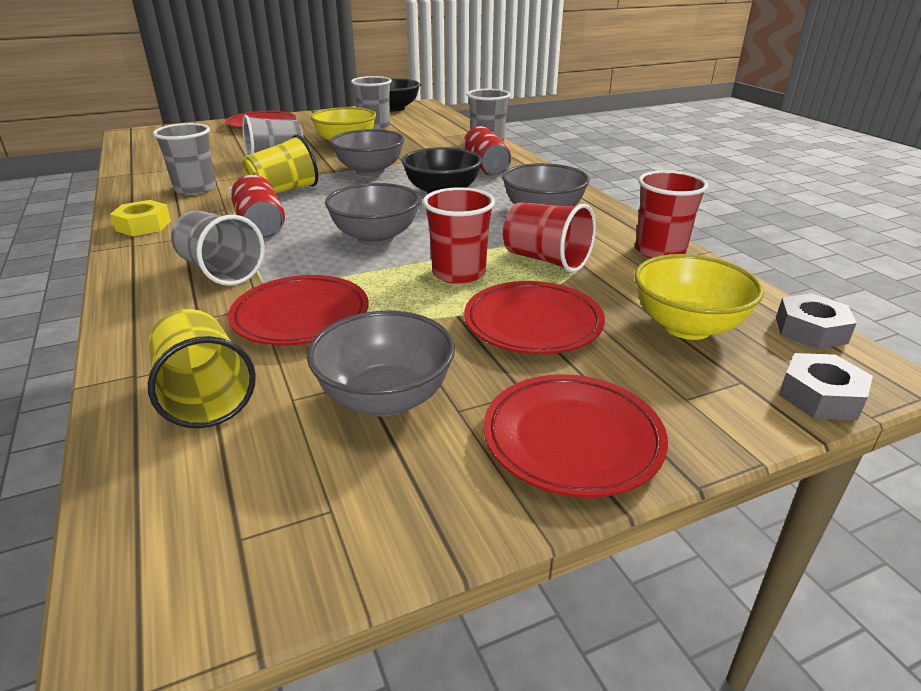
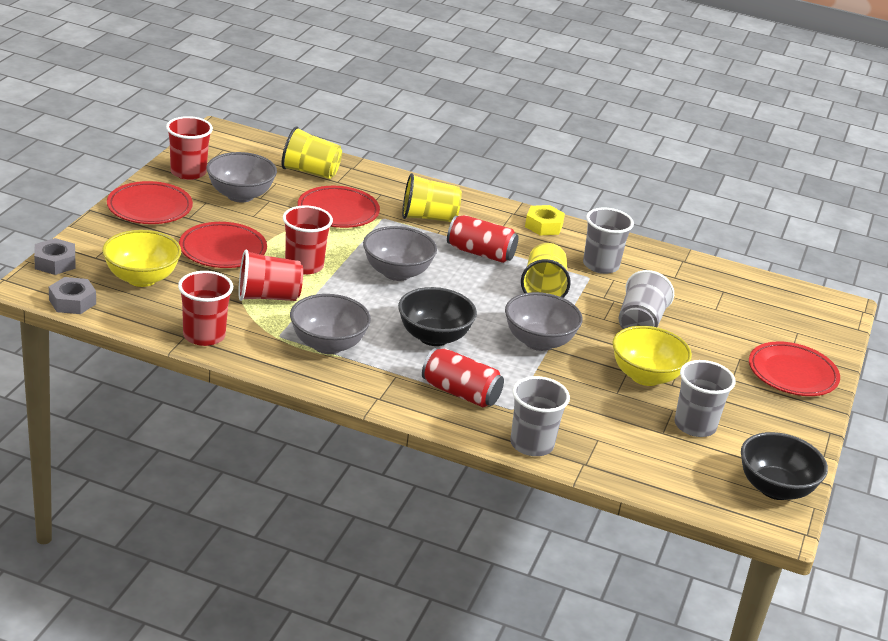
camera: 130 degrees right, 0 degrees up
(221, 271) = (428, 217): grey cup -> yellow cup
(403, 499) = (188, 172): none -> red cup

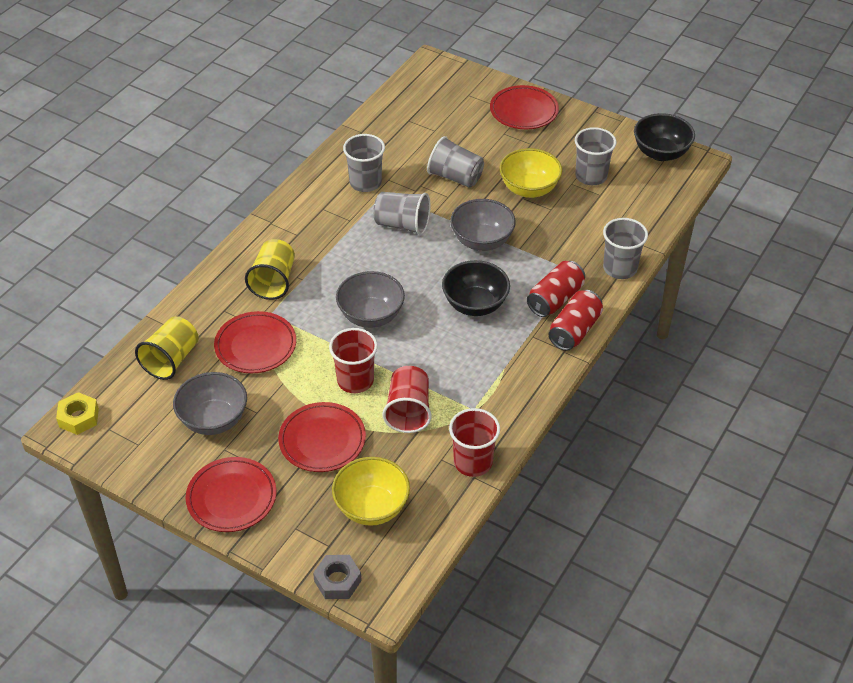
camera: 75 degrees left, 15 degrees up
(72, 302) = (413, 565): grey nut -> none
(188, 172) = (158, 461): red cup -> none
(328, 345) = (487, 375): grey bowl -> none
(480, 253) = (340, 255): red can -> red can (574, 330)
(543, 226) = (296, 206): yellow nut -> yellow nut (79, 417)
(543, 289) = (402, 225): yellow cup -> grey cup

